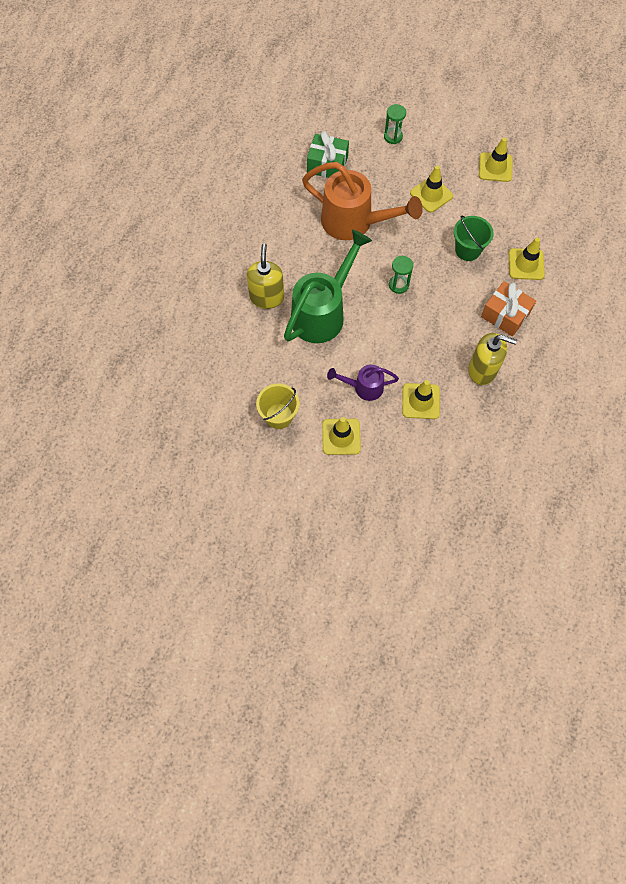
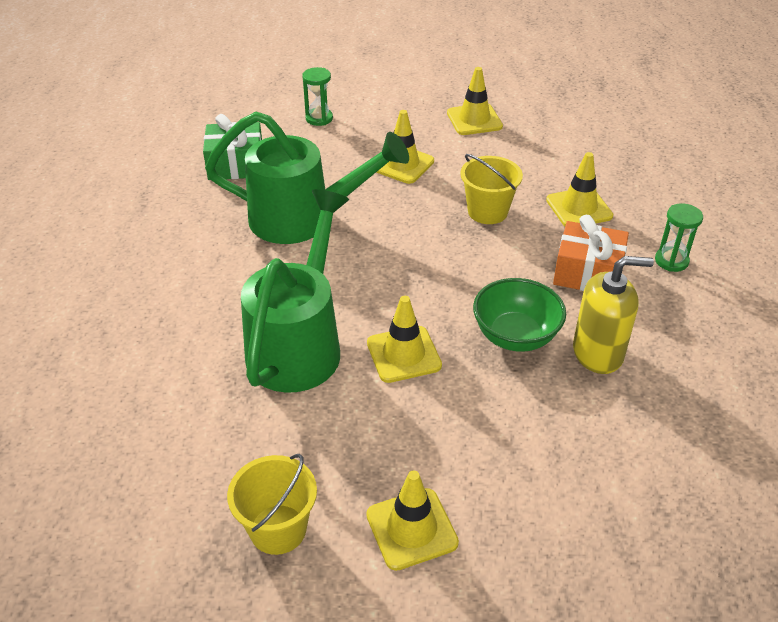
camera: 20 degrees left, 25 degrees down
(267, 297) = (194, 347): yellow soap dispenser -> none
(354, 222) = (303, 219): orange watering can -> green watering can
(364, 387) = (417, 434): purple watering can -> none
(398, 285) = (407, 277): green hourglass -> green hourglass (671, 261)
(420, 401) = (525, 426): yellow traffic cone -> yellow traffic cone (403, 354)
(442, 345) = (515, 336): none -> green bowl
(467, 250) = (487, 211): green bucket -> yellow bucket

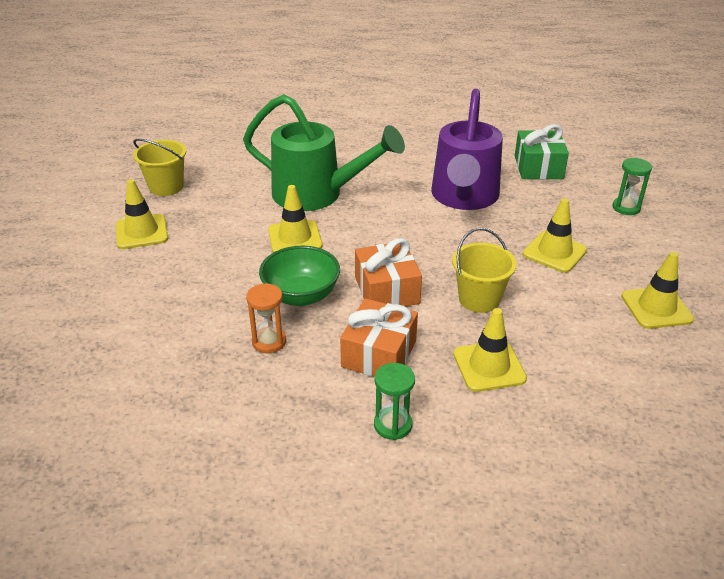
camera: 95 degrees right, 5 degrees down
(303, 219) = (464, 197): green watering can -> purple watering can
(489, 272) = (387, 290): none -> orange gift
(598, 353) = (269, 342): yellow soap dispenser -> orange hourglass

